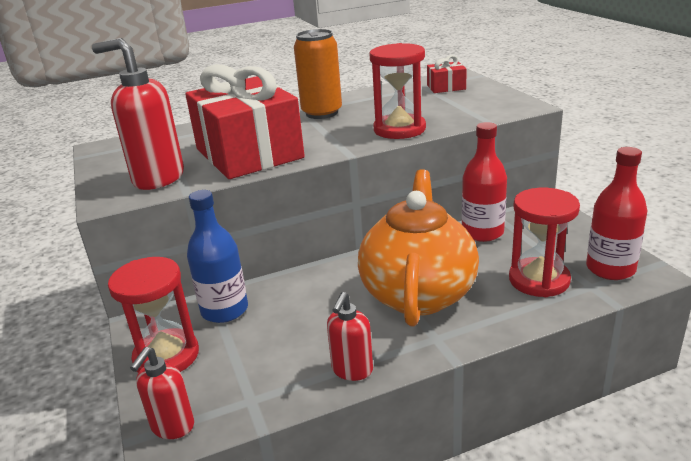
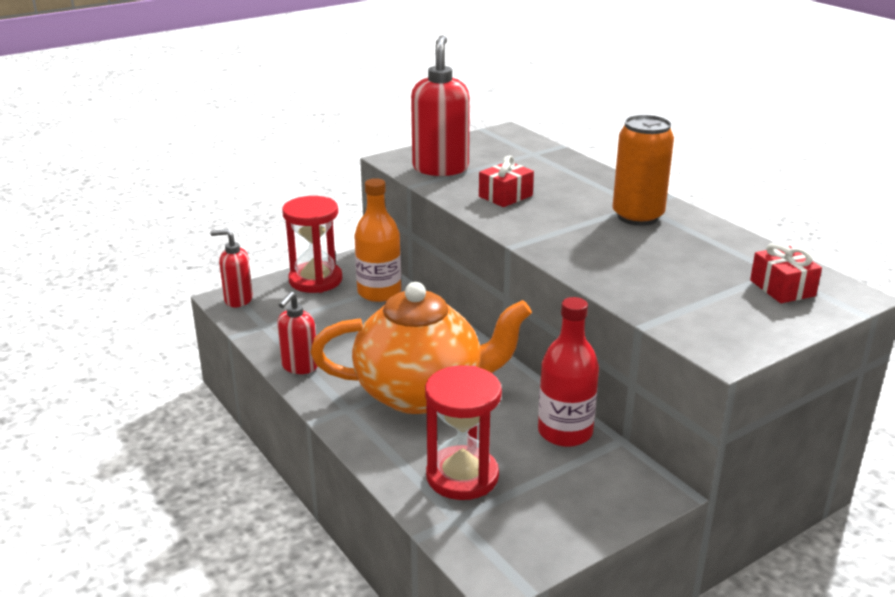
camera: 75 degrees right, 0 degrees up
(224, 310) = (379, 292): blue bottle -> orange bottle
(249, 153) = (505, 196): red gift -> red gift, size x0.42
(352, 370) = (299, 367): red soap dispenser -> red soap dispenser turned 75 degrees counterclockwise
(399, 129) = (597, 266): red hourglass -> none
(610, 269) = (500, 538): red bottle -> none

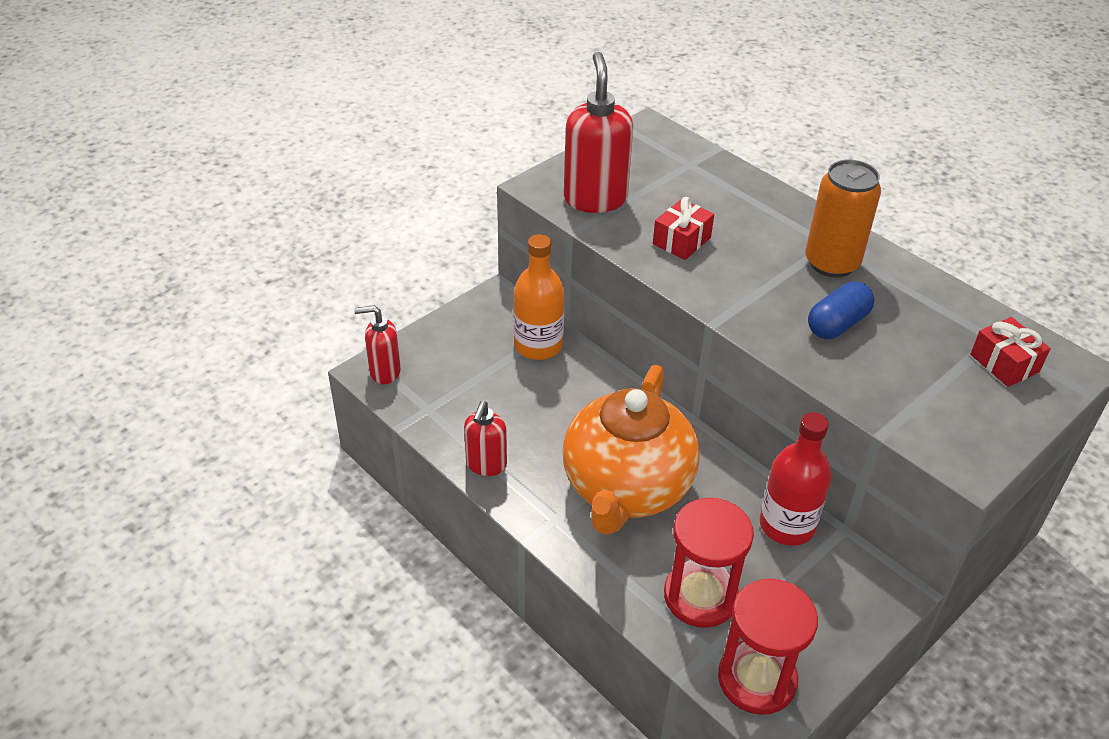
camera: 10 degrees left, 15 degrees up
(315, 280) = (461, 333): red hourglass -> red hourglass (757, 679)
(421, 393) = (626, 488): orange teapot -> orange teapot turned 120 degrees clockwise
(628, 253) = (837, 324): none -> blue capsule

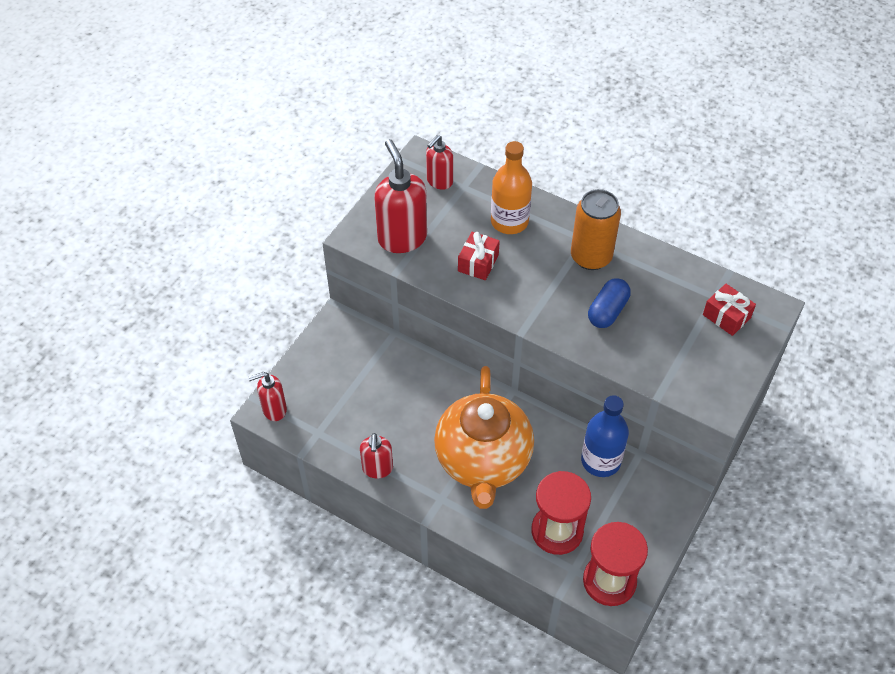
camera: 15 degrees left, 10 degrees up
(538, 345) = (382, 357): orange bottle -> orange bottle (509, 221)
(661, 154) = (439, 181): none -> red soap dispenser
(787, 525) = (600, 461): red bottle -> blue bottle

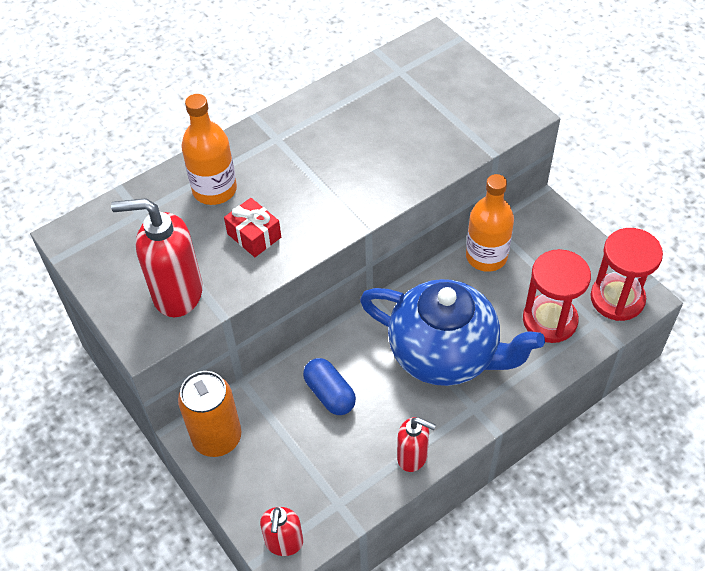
camera: 65 degrees left, 0 degrees up
(439, 181) = (117, 232): red soap dispenser -> none
(483, 461) = (445, 354): orange teapot -> blue teapot
(591, 257) = (301, 141): orange can -> orange can (217, 437)
(600, 461) = (486, 256): blue bottle -> orange bottle
(607, 311) = (375, 153): blue capsule -> blue capsule (330, 394)
(726, 316) = (426, 72): red gift -> none

